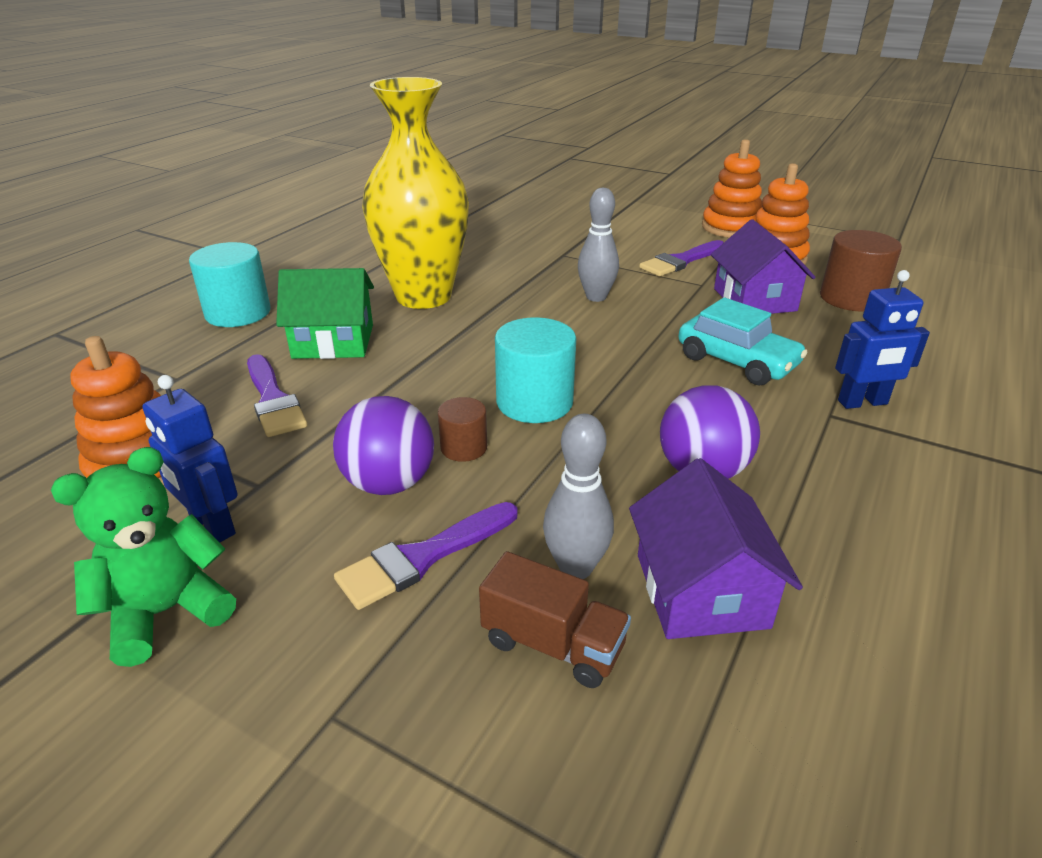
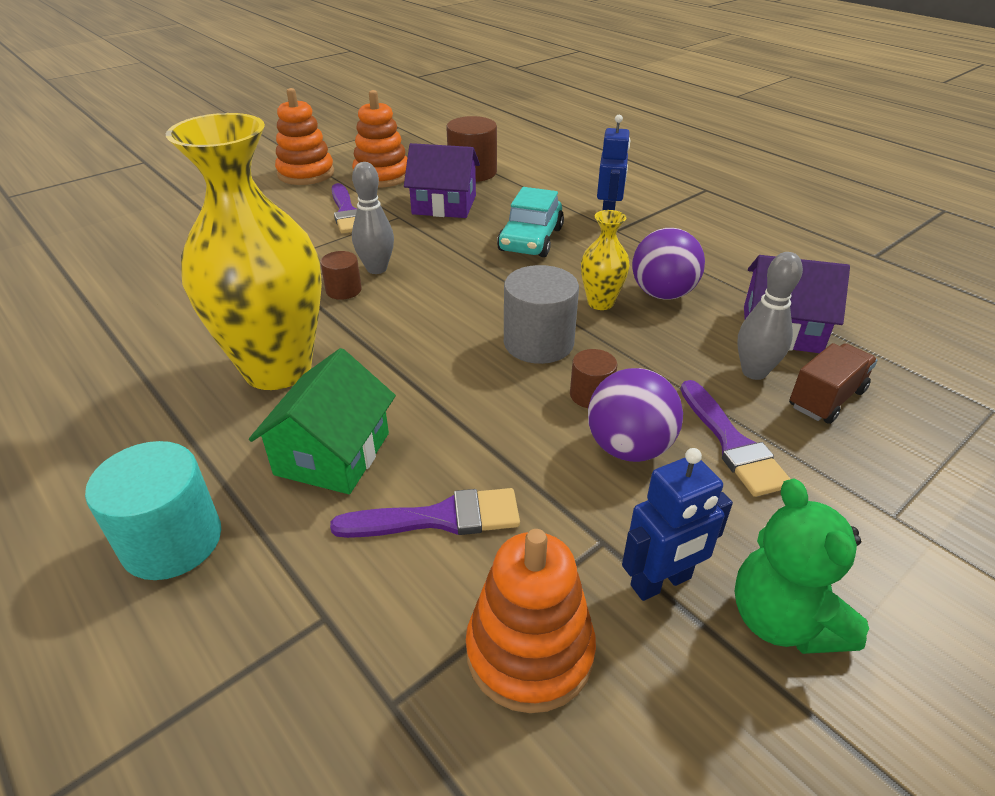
camera: 70 degrees left, 5 degrees up
(534, 402) = (538, 343): turquoise cylinder -> grey cylinder
(549, 292) = (343, 290): none -> brown cylinder
(642, 428) = (600, 303): none -> yellow vase
(737, 361) = (531, 239): turquoise car -> turquoise car turned 135 degrees clockwise

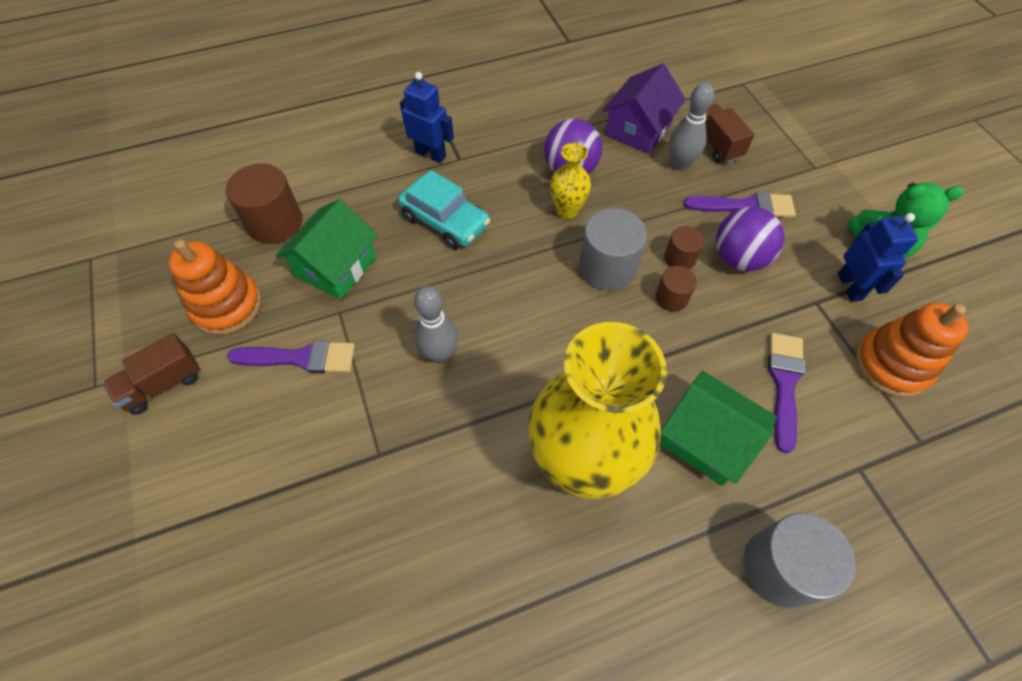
camera: 70 degrees left, 20 degrees up
(172, 541) = (780, 567): turquoise cylinder -> grey cylinder
(306, 174) = (163, 384): orange stacking toy -> brown truck
(343, 290) = (468, 390): brown cylinder -> brown cylinder (671, 298)
(444, 205) = (336, 266): purple house -> green house

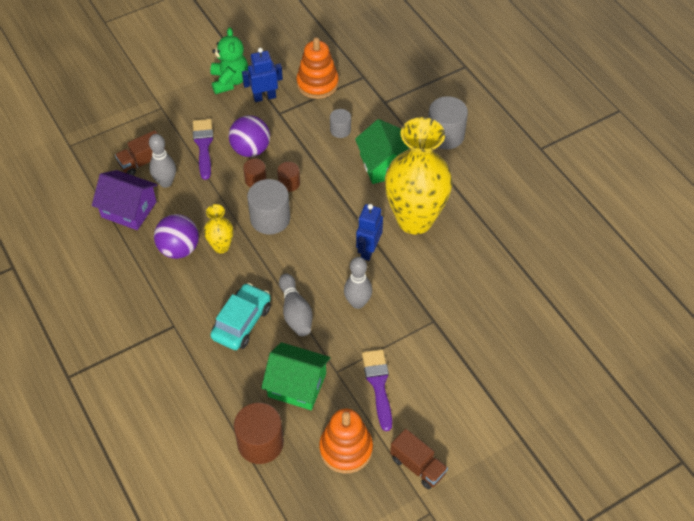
camera: 100 degrees left, 5 degrees down
(431, 154) = (170, 347): blue robot -> blue robot (368, 250)
(444, 278) = (295, 312): none -> grey bowling pin
(706, 439) = (384, 165): green house -> green house turned 45 degrees counterclockwise
(784, 383) = (340, 130): purple brush -> grey cylinder

